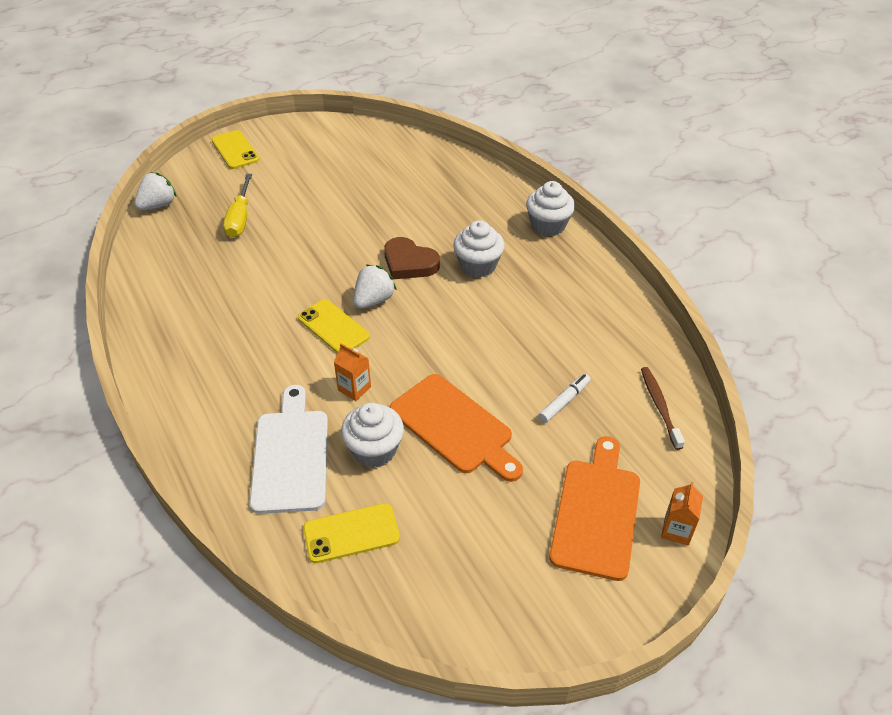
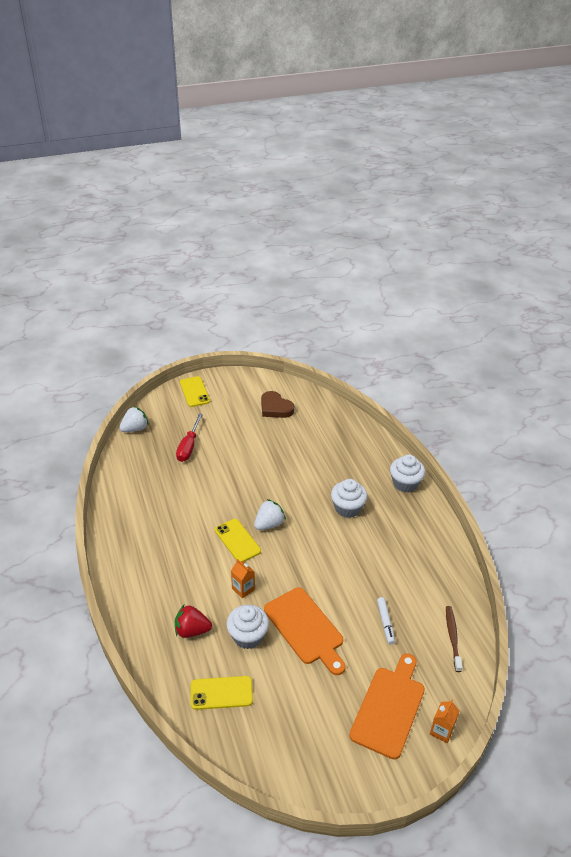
camera: 10 degrees right, 5 degrees down
(240, 218) = (189, 447): yellow screwdriver -> red screwdriver
(290, 455) = (192, 630): white cutting board -> red strawberry
(409, 263) = (299, 499): brown heart -> brown heart (275, 408)
(564, 402) = (385, 622): white marker -> white marker turned 120 degrees clockwise

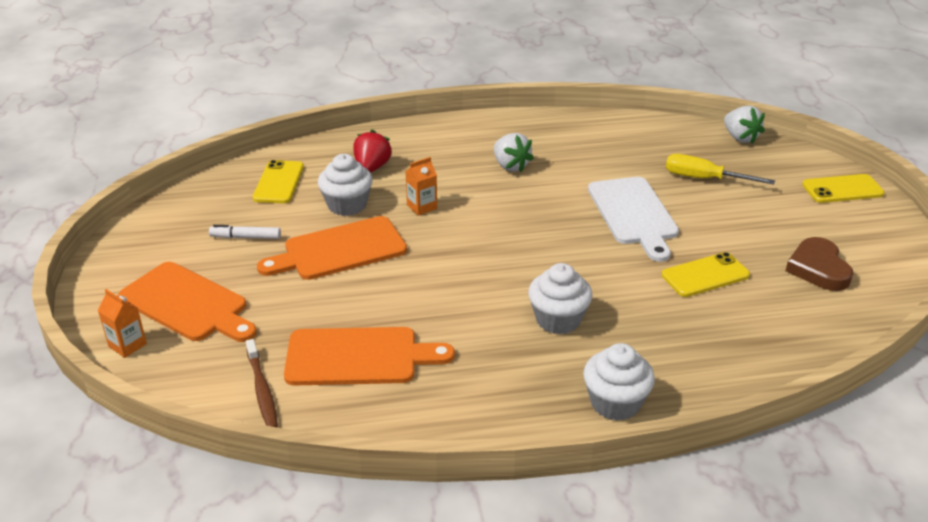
camera: 100 degrees right, 5 degrees down
(189, 447) = (704, 179): red screwdriver -> yellow screwdriver
(234, 478) = (634, 214): none -> white cutting board
(237, 541) = (507, 208): yellow phone -> yellow phone (705, 275)
(269, 524) = (534, 237): white strawberry -> white strawberry (510, 166)
(275, 408) = (818, 268): brown heart -> brown heart turned 60 degrees counterclockwise
(385, 622) = (319, 323): white marker -> white marker (246, 237)
(408, 595) = (359, 357): none -> orange cutting board
(452, 637) = (262, 390): brown toothbrush -> brown toothbrush turned 60 degrees clockwise

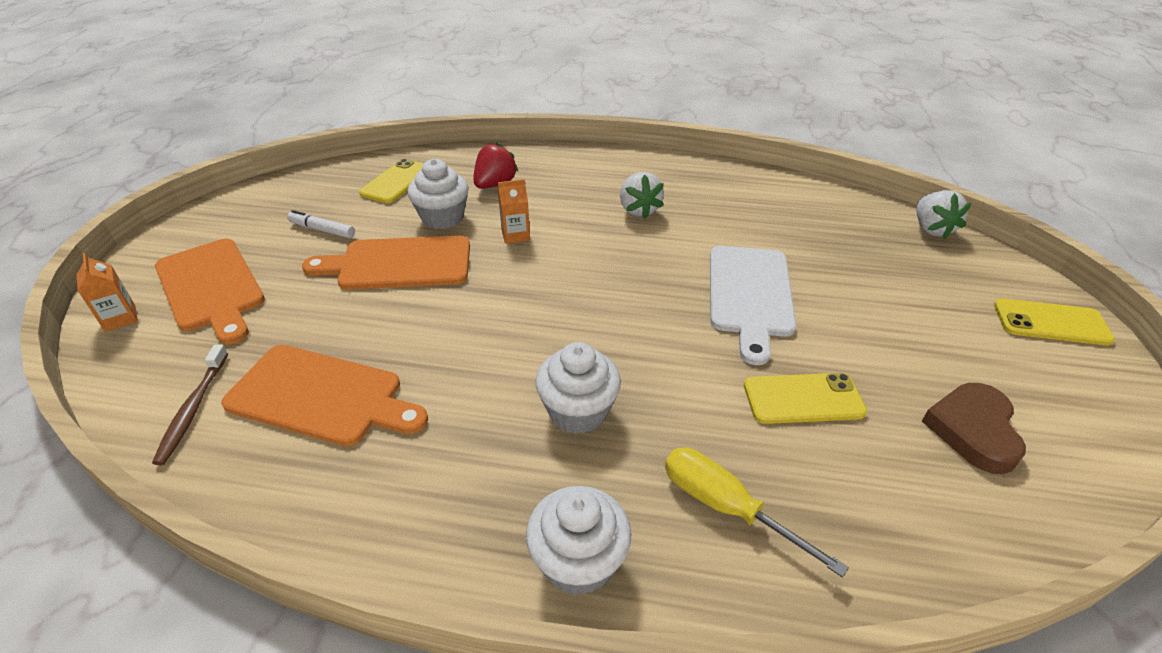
camera: 20 degrees right, 5 degrees up
(704, 179) = (861, 270): yellow screwdriver -> yellow screwdriver (726, 507)

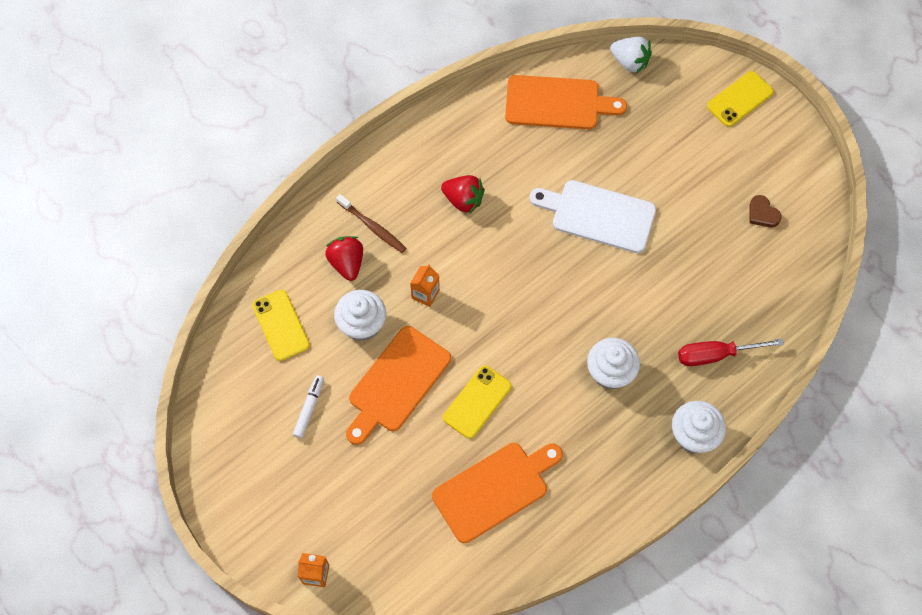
camera: 50 degrees left, 25 degrees up
(193, 409) = (450, 559): brown toothbrush -> brown toothbrush (372, 227)
(211, 287) = (325, 508): orange cutting board -> orange cutting board (557, 103)
(322, 230) = (309, 409): white marker -> white marker turned 135 degrees clockwise
(638, 210) = (463, 200): white strawberry -> red strawberry
(726, 507) = (715, 355): yellow screwdriver -> red screwdriver
(750, 295) = (598, 215): white cutting board -> white cutting board turned 150 degrees clockwise
(803, 399) = (687, 265): yellow phone -> yellow phone (477, 402)
(973, 430) = (762, 214): brown heart -> brown heart, size x0.61

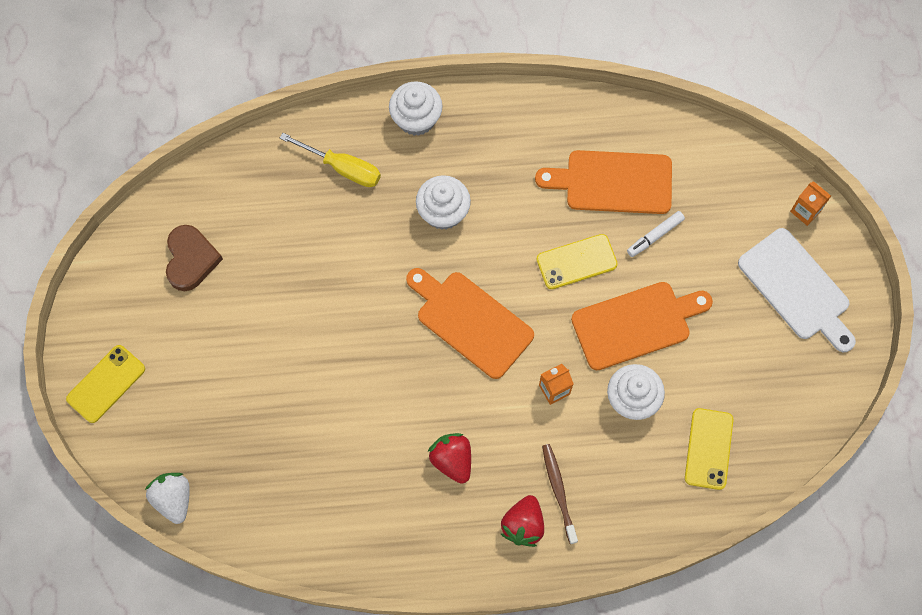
camera: 145 degrees left, 5 degrees up
(309, 409) = (729, 352): white marker -> white marker (655, 236)
(347, 263) = (607, 470): red strawberry -> red strawberry (523, 525)
(557, 103) = (282, 503): orange cutting board -> orange cutting board (470, 321)
(598, 215) = (338, 358): white cutting board -> white cutting board (797, 288)
(715, 355) = (343, 168): red screwdriver -> yellow screwdriver
(740, 99) = (106, 384): yellow phone -> yellow phone turned 45 degrees counterclockwise
(762, 214) = (191, 259): brown heart -> brown heart, size x1.64

